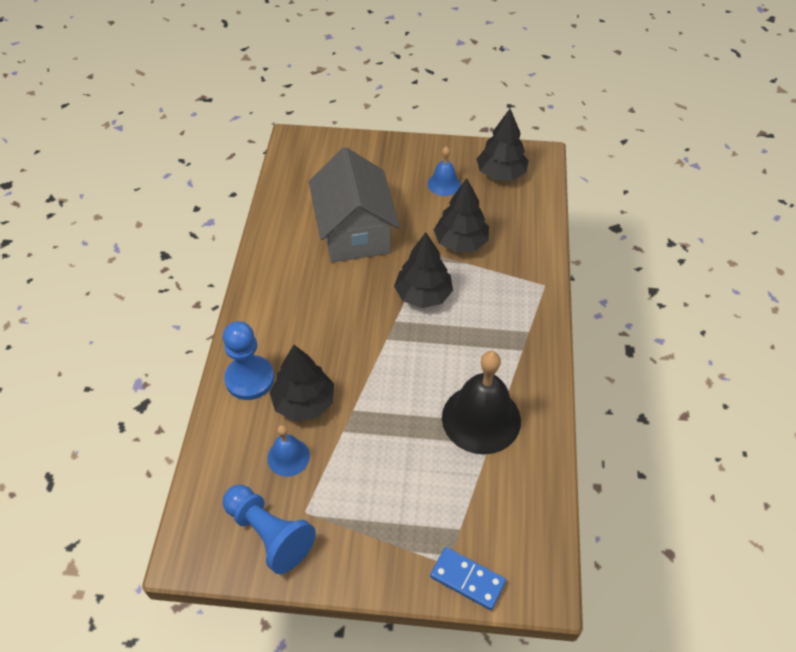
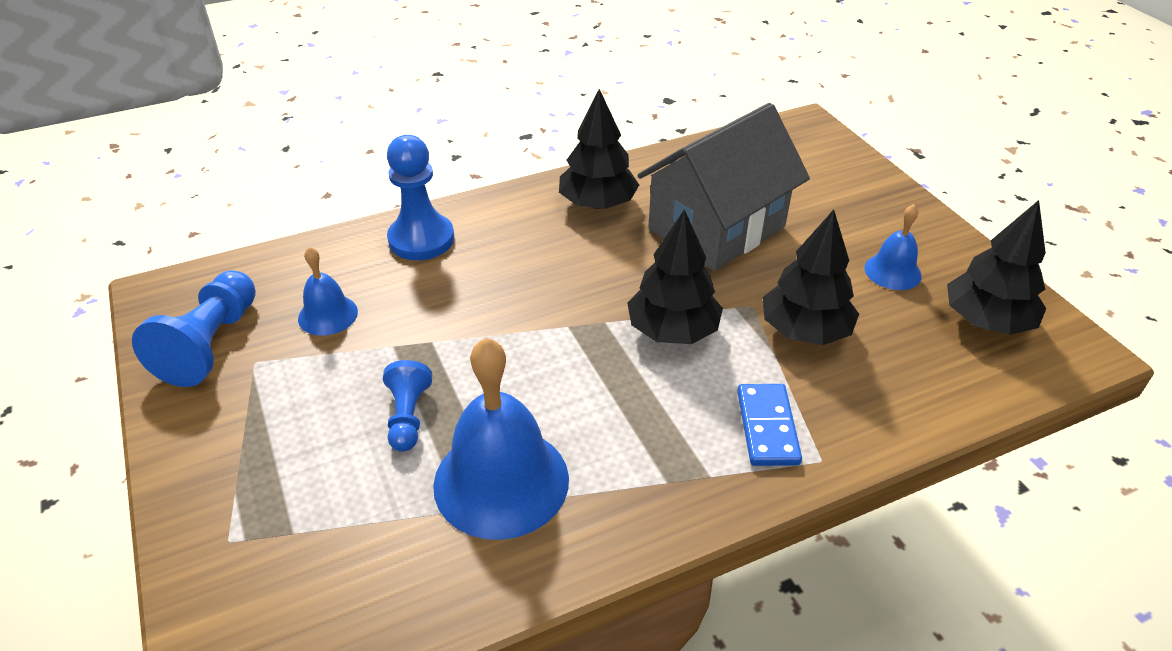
camera: 60 degrees right, 10 degrees down
(304, 402) = (415, 295): black tree -> black tree (598, 203)
(408, 444) = (408, 417): none -> blue pawn
(467, 579) = (209, 576): blue domino -> blue domino (767, 427)
(481, 418) = (501, 481): black bell -> blue bell

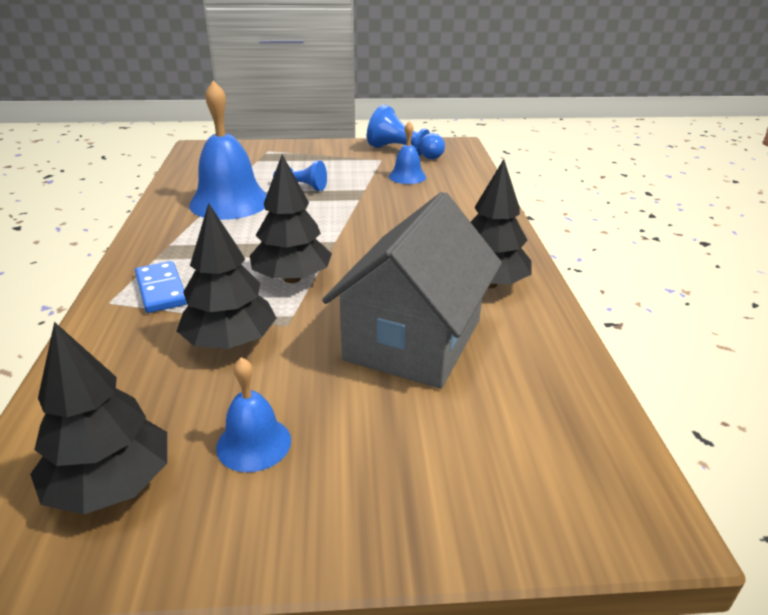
camera: 110 degrees right, 10 degrees down
(421, 239) = (471, 208): blue pawn -> none
(716, 228) = (413, 339): grey house -> grey house turned 45 degrees clockwise
(767, 427) = (161, 290): blue domino -> blue domino turned 45 degrees clockwise

